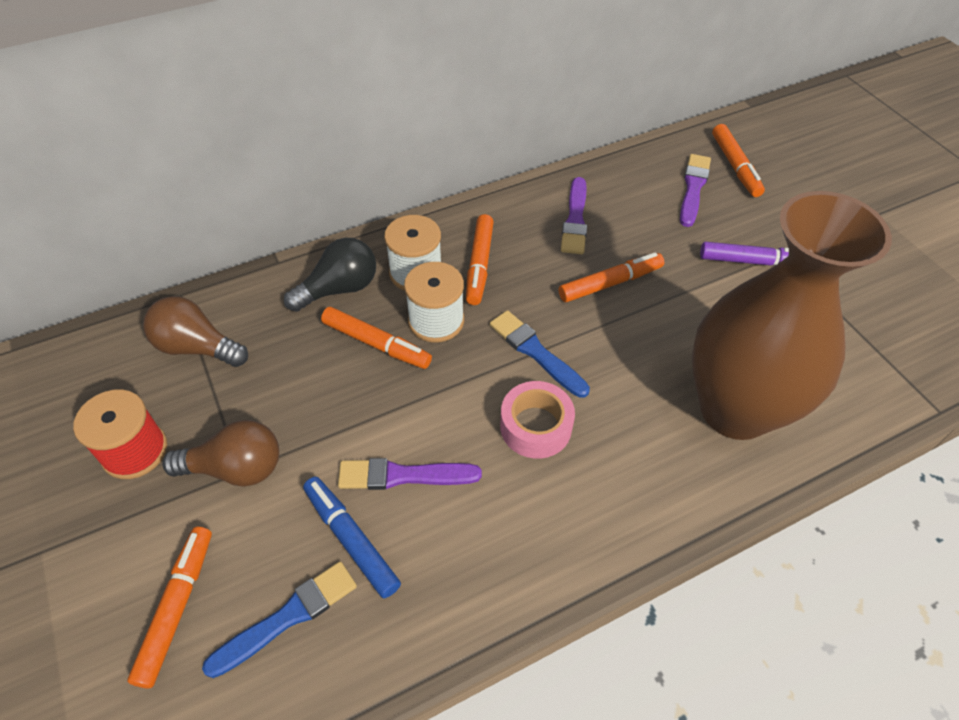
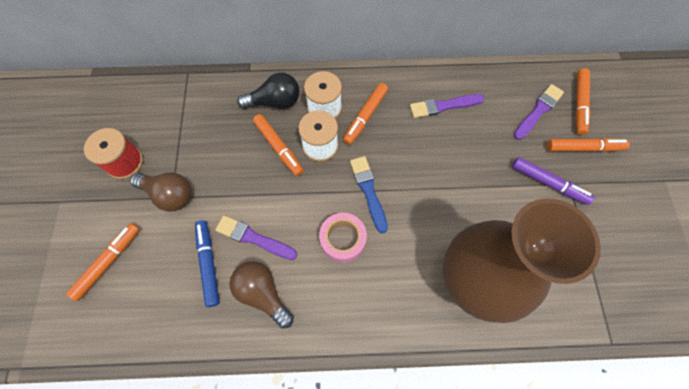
camera: 25 degrees right, 15 degrees up
(197, 347) = (182, 111): brown light bulb -> brown light bulb (263, 293)
(287, 617) = (157, 293): blue brush -> none
(575, 219) = (443, 106): purple brush -> purple brush turned 45 degrees clockwise
(610, 283) = (441, 161): orange marker -> orange marker (583, 148)

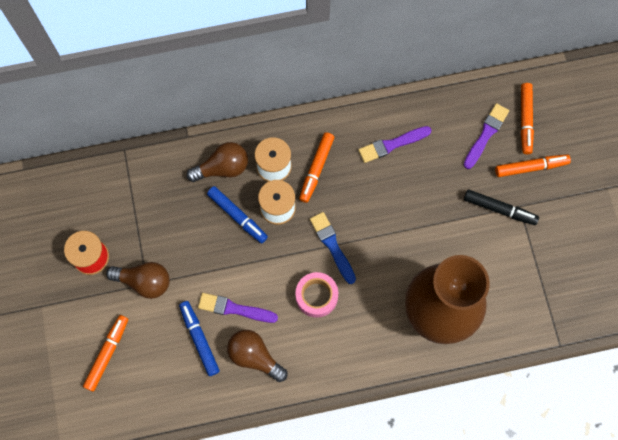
camera: 10 degrees left, 5 degrees up
(275, 102) = (222, 168): black light bulb -> brown light bulb
(279, 147) = (237, 216): orange marker -> blue marker
(548, 183) = (499, 209): purple marker -> black marker

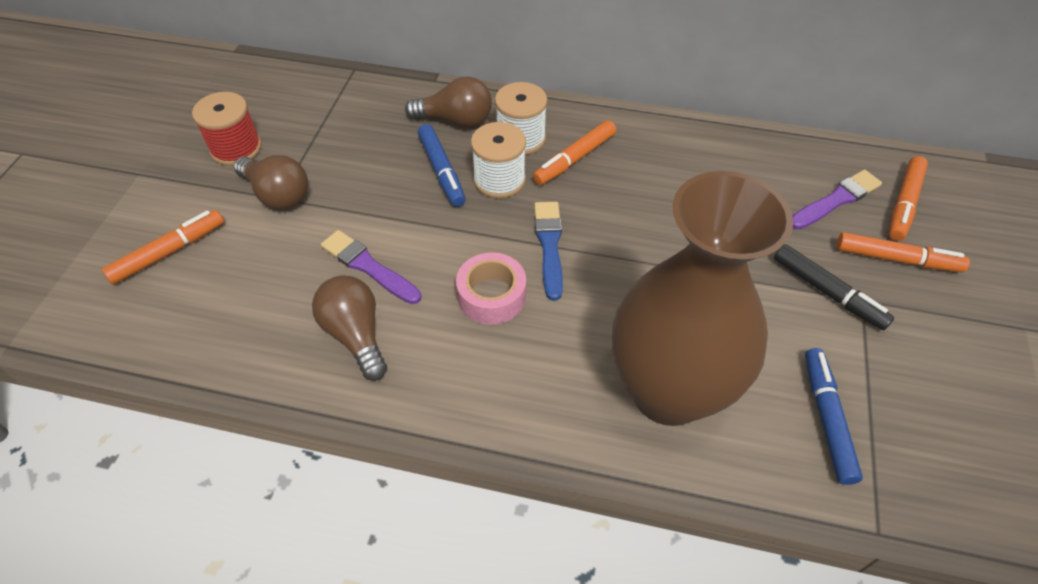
camera: 25 degrees right, 20 degrees down
(199, 339) = (296, 283): blue marker -> blue marker (826, 418)
(392, 144) = (692, 168): purple brush -> none

